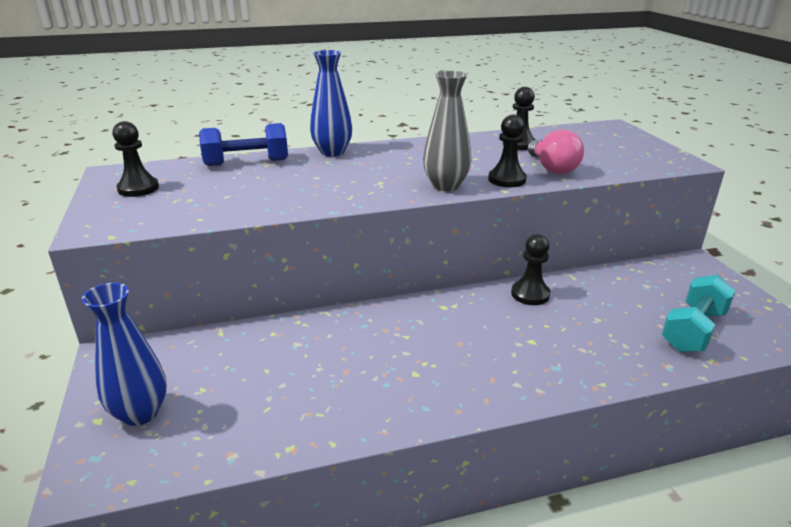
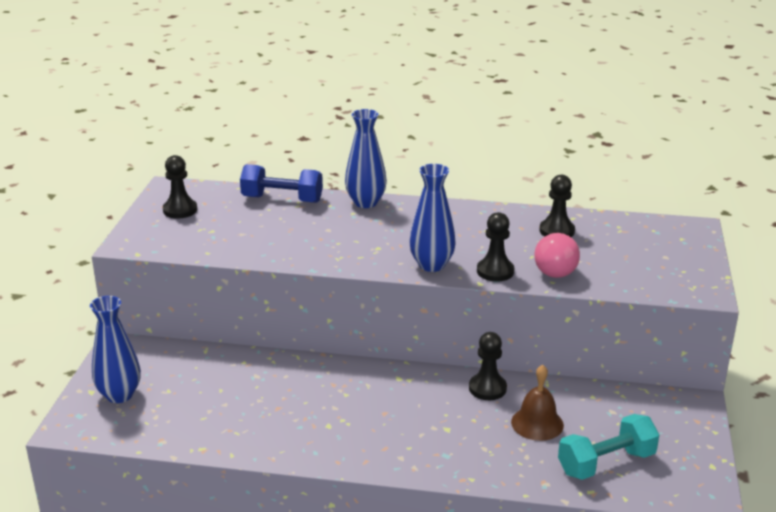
camera: 25 degrees right, 0 degrees up
(445, 185) = (431, 265): grey vase -> blue vase
(602, 312) = (537, 423): none -> brown bell

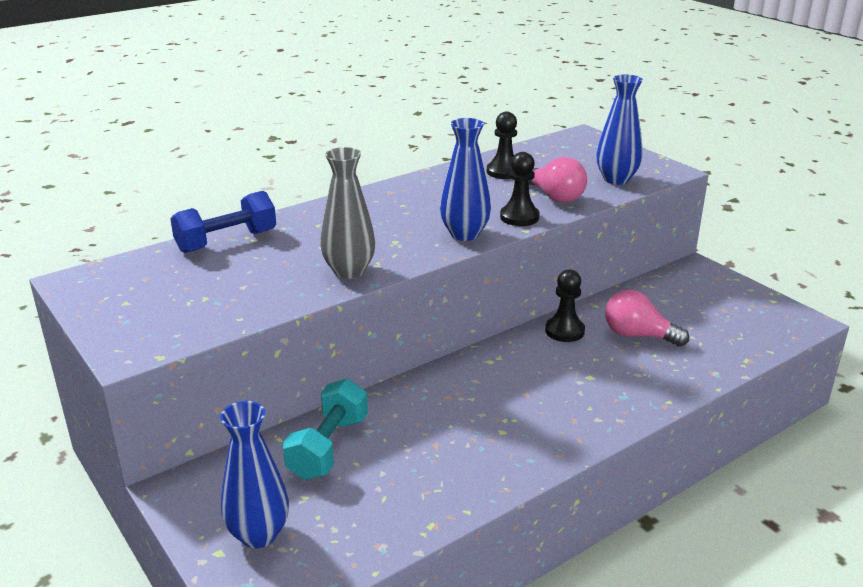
camera: 45 degrees left, 0 degrees up
(180, 210) = (130, 296): black pawn -> none
(314, 254) = (349, 271): none -> grey vase
(366, 202) = (313, 212): blue vase -> blue vase (616, 179)
(537, 423) = (638, 335): brown bell -> pink light bulb
(606, 463) = (721, 335): turquoise dumbbell -> turquoise dumbbell (328, 447)

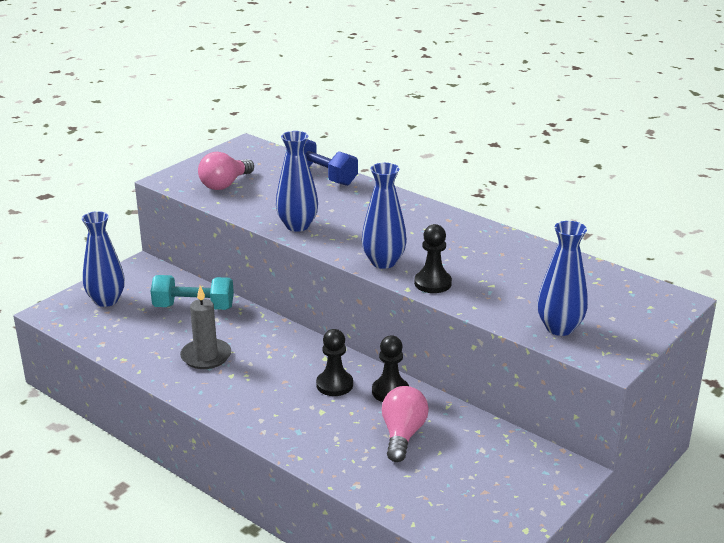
camera: 75 degrees right, 0 degrees up
(349, 271) = (297, 226): grey vase -> blue vase
(454, 447) = (206, 356): none -> grey candle
(504, 172) = (532, 265): black pawn -> black pawn (334, 385)
(554, 196) = (490, 296): pink light bulb -> pink light bulb (225, 184)

